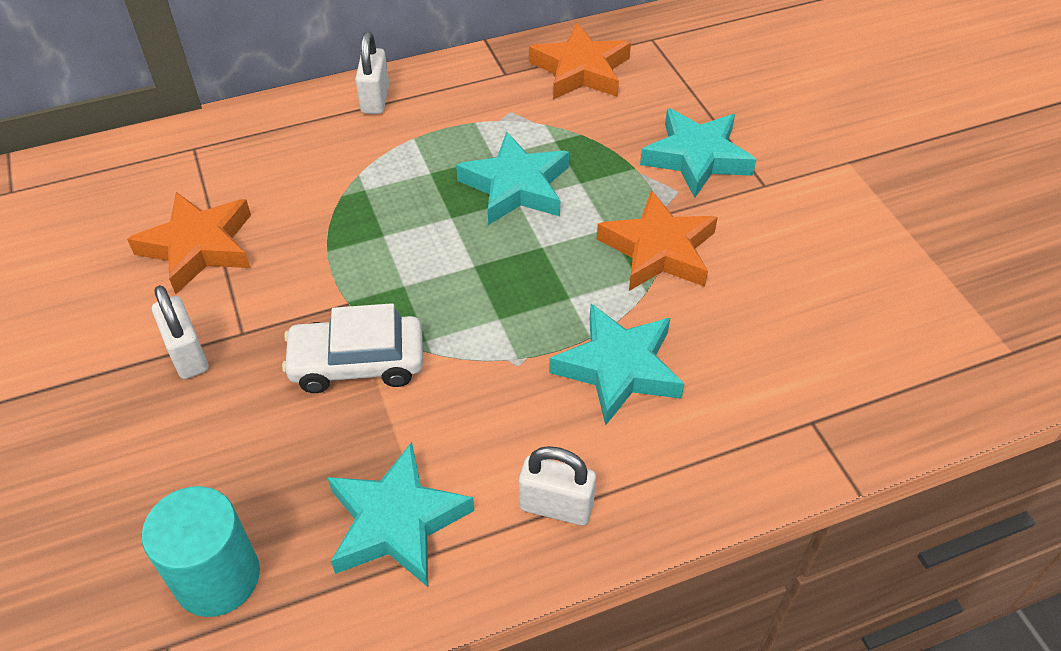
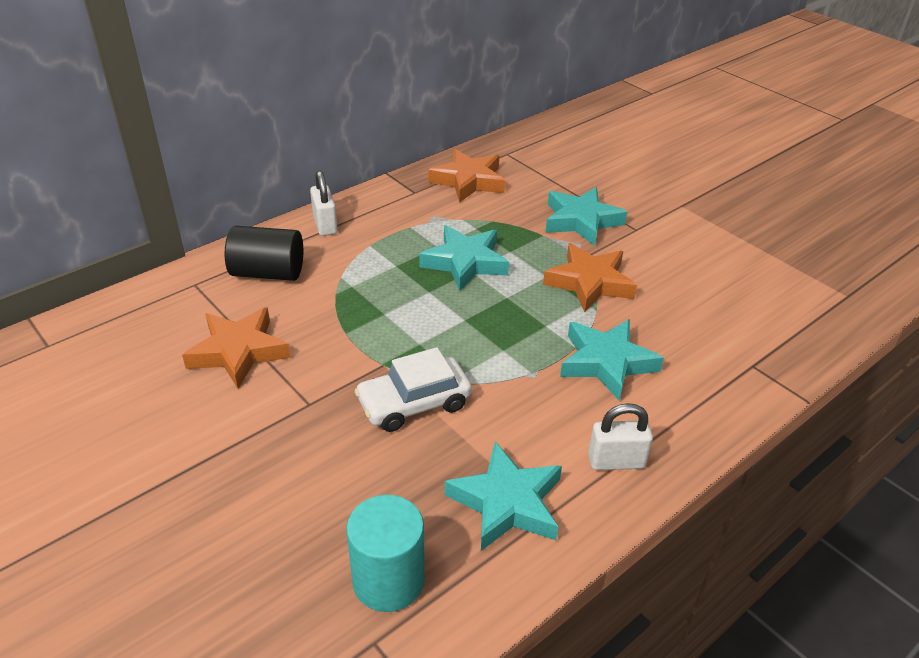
camera: 20 degrees left, 10 degrees down
(188, 355) = (273, 429): white padlock -> none
(279, 151) = (268, 273): none -> black cylinder

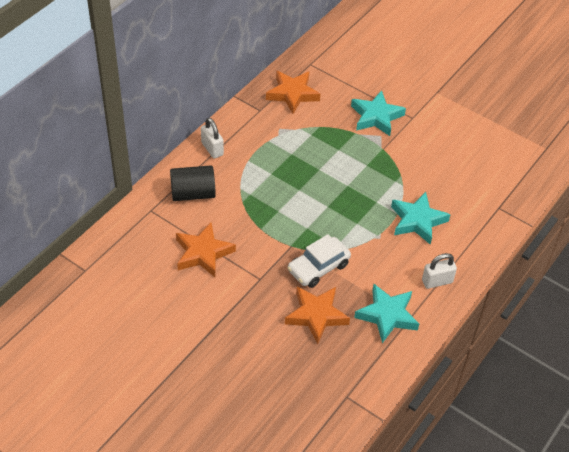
camera: 15 degrees left, 10 degrees up
(388, 580) = (342, 366): turquoise cylinder -> none
(465, 262) = (313, 163): turquoise star -> none
(589, 283) = (394, 165): orange star -> orange star (316, 315)

